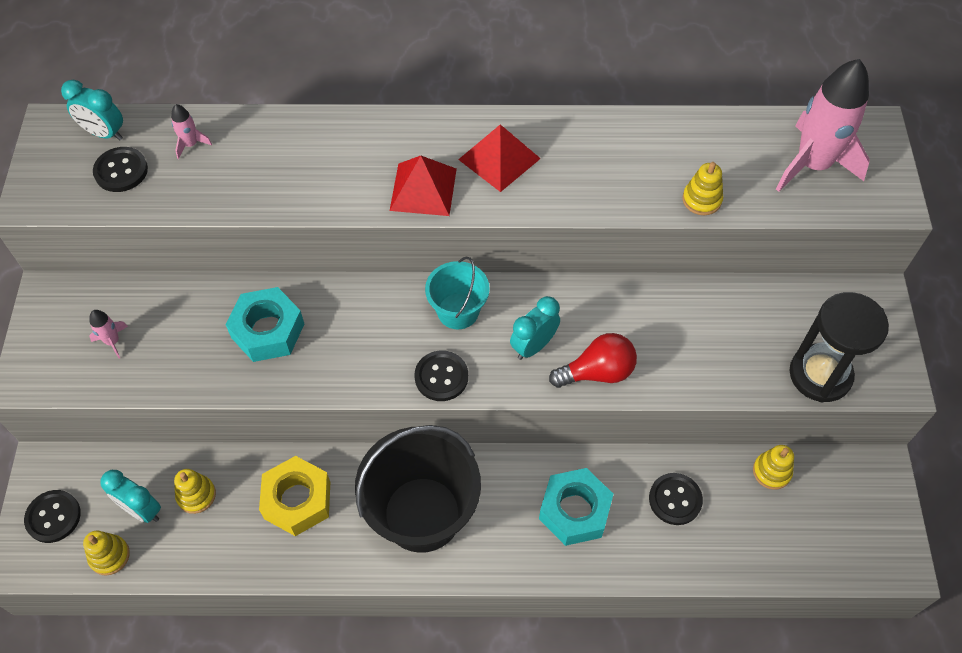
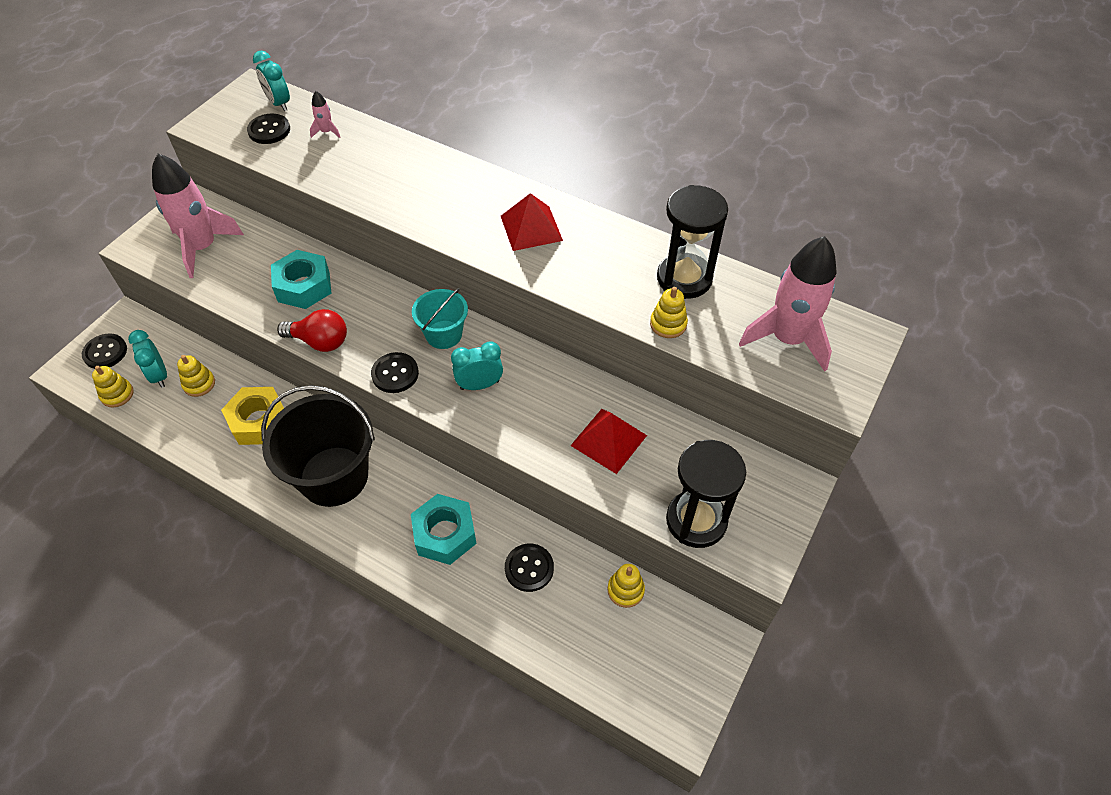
camera: 30 degrees right, 5 degrees down
(112, 341) = (203, 247): pink rocket -> pink rocket, size x2.43
(423, 189) = (458, 225): red pyramid -> red pyramid (608, 440)
(597, 372) = (512, 427): red light bulb -> red light bulb (320, 341)
(682, 146) = (684, 278): none -> black hourglass

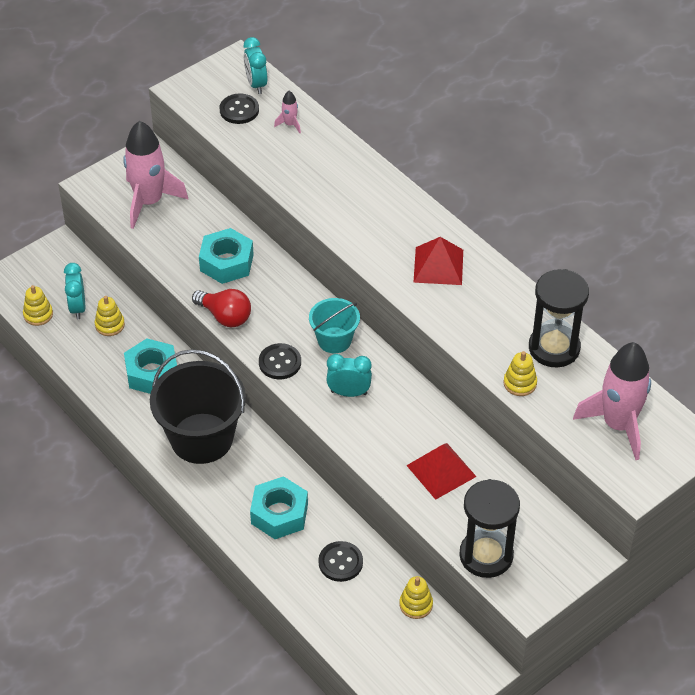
camera: 20 degrees right, 5 degrees down
(105, 352) = (36, 273): black button -> none
(259, 421) = (152, 373): yellow nut -> turquoise nut

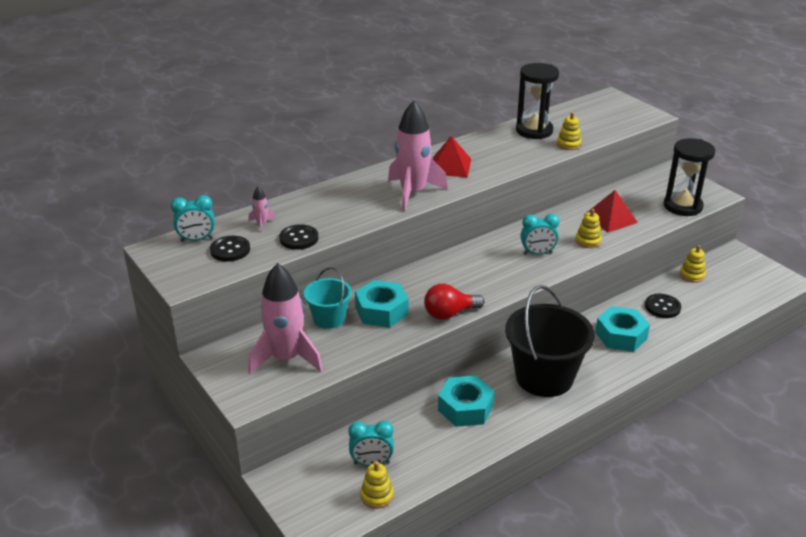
camera: 85 degrees left, 15 degrees down
(110, 325) = (399, 438): yellow stacking toy -> yellow stacking toy (588, 241)
(225, 316) = (449, 313): red light bulb -> red light bulb turned 150 degrees counterclockwise
(280, 362) = (505, 285): black button -> black button (299, 238)
(334, 340) = (480, 257): turquoise bucket -> turquoise bucket (329, 318)
(349, 393) = (537, 253): turquoise clock -> turquoise clock turned 105 degrees counterclockwise
(618, 425) = (601, 116): pink rocket -> pink rocket (413, 193)

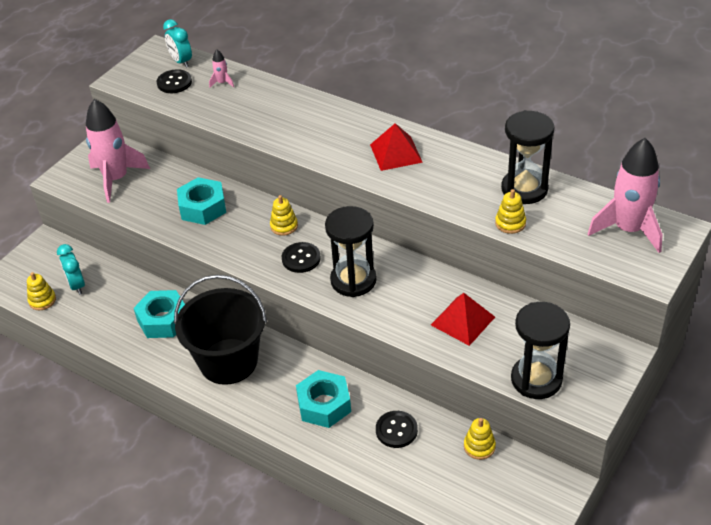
camera: 70 degrees right, 10 degrees up
(299, 238) = (209, 109): black button -> black button (301, 258)
(329, 318) = (178, 182): turquoise bucket -> none
(413, 193) = (326, 146): pink rocket -> pink rocket (628, 230)
(449, 313) = (218, 249): red light bulb -> none
(537, 253) = (353, 280): turquoise clock -> black hourglass
(588, 241) = (401, 313): yellow stacking toy -> yellow stacking toy (284, 226)

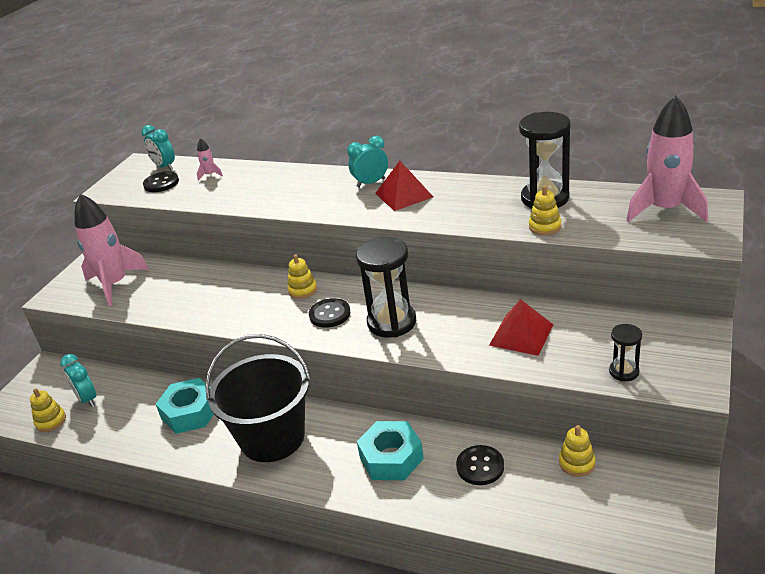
camera: 10 degrees left, 10 degrees down
(203, 207) = (212, 291): turquoise nut -> none
(370, 130) = (371, 183): none -> turquoise clock
(536, 379) = (624, 372): black hourglass -> black hourglass, size x0.51

